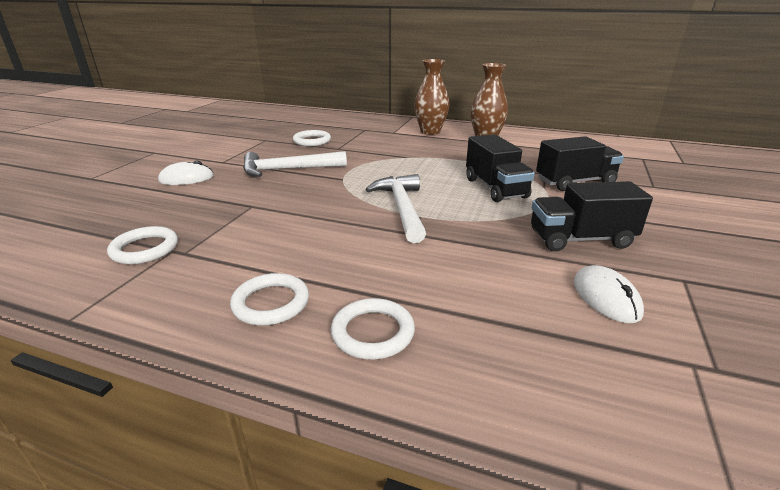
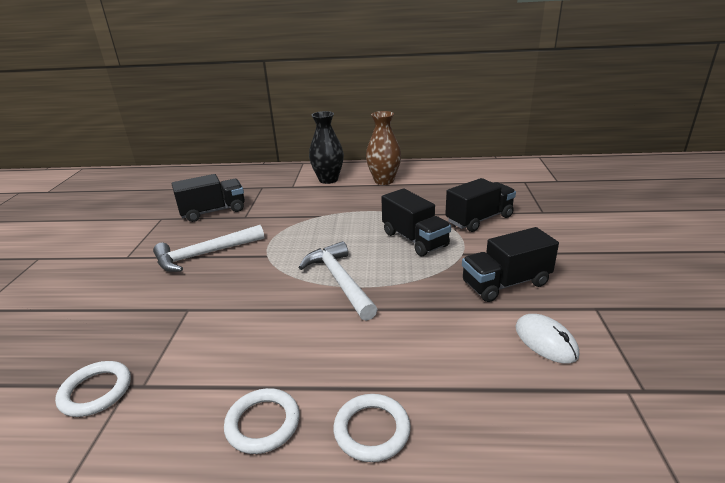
camera: 15 degrees left, 0 degrees up
(186, 178) = (96, 287): white mouse -> none
(312, 141) = (213, 211): white ring -> black truck
(430, 131) = (328, 180): brown vase -> black vase

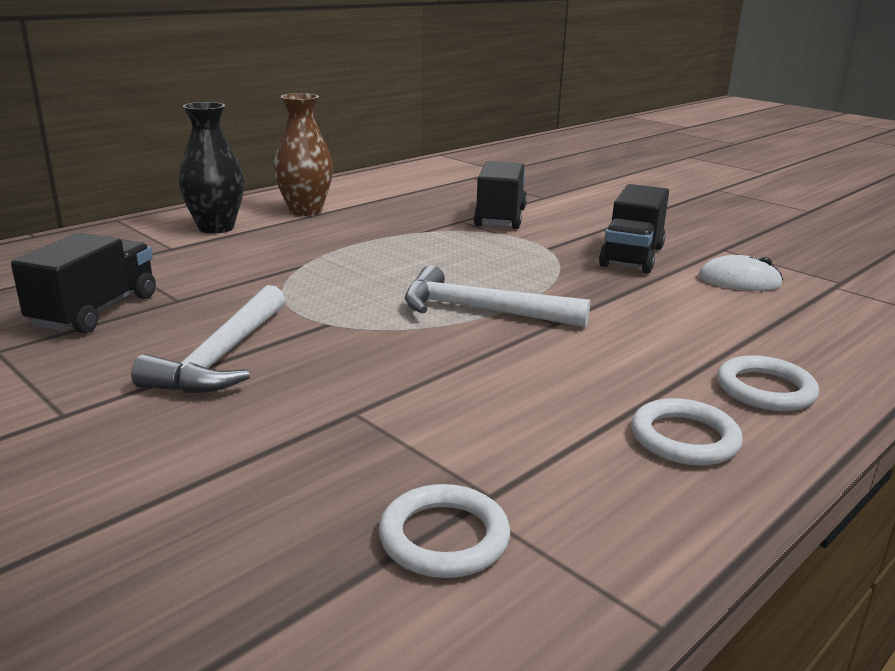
camera: 50 degrees left, 5 degrees down
(414, 239) = (475, 252): black truck -> none

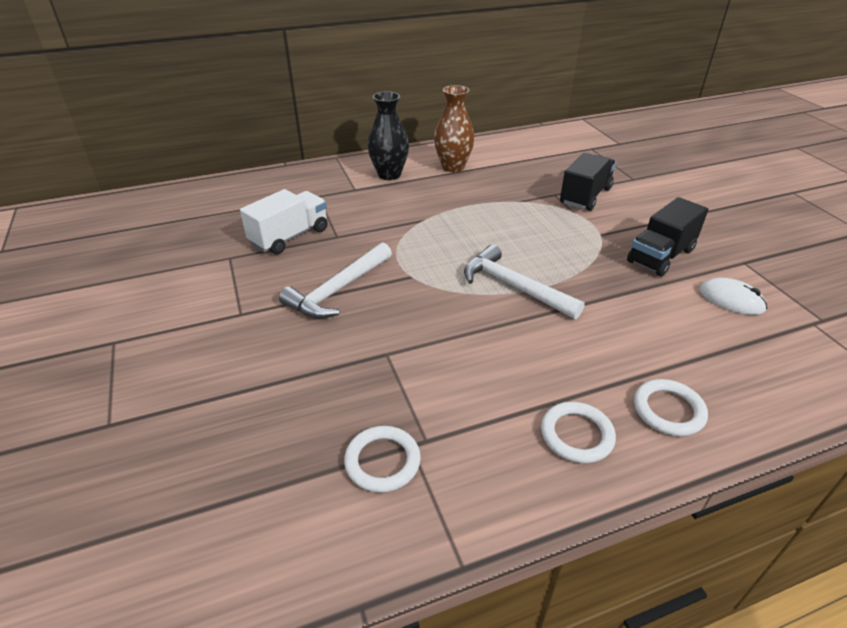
camera: 25 degrees right, 15 degrees up
(95, 311) = (289, 237): black truck -> white truck

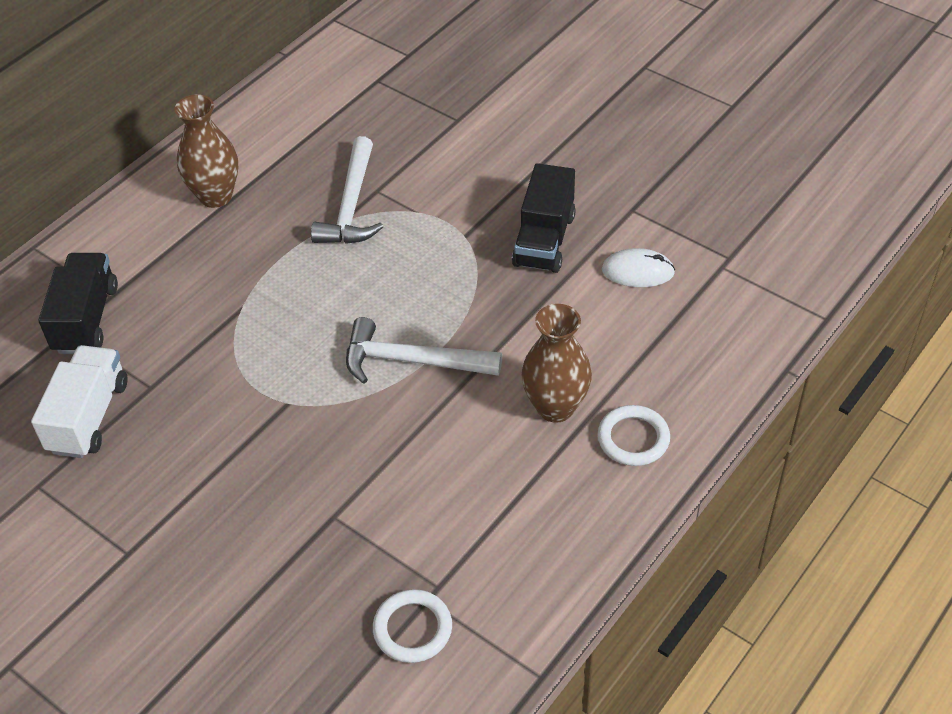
camera: 30 degrees left, 10 degrees up
(338, 290) = (217, 464): white hammer -> white hammer (351, 205)
(389, 175) = (138, 248): black vase -> none
(576, 435) = (567, 507): white ring -> none
(585, 196) = (415, 177): black truck -> black truck (86, 319)
(609, 359) = (555, 407): none -> brown vase

